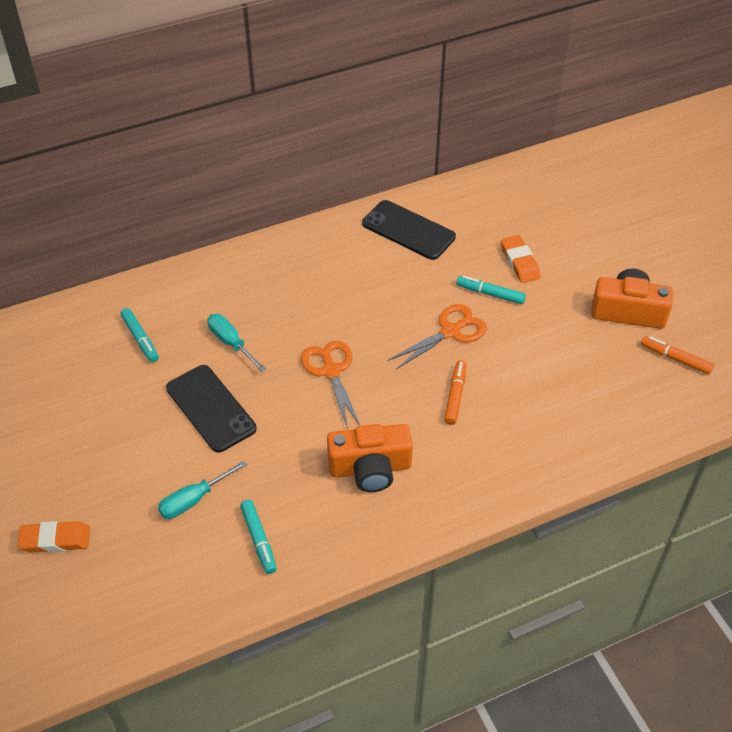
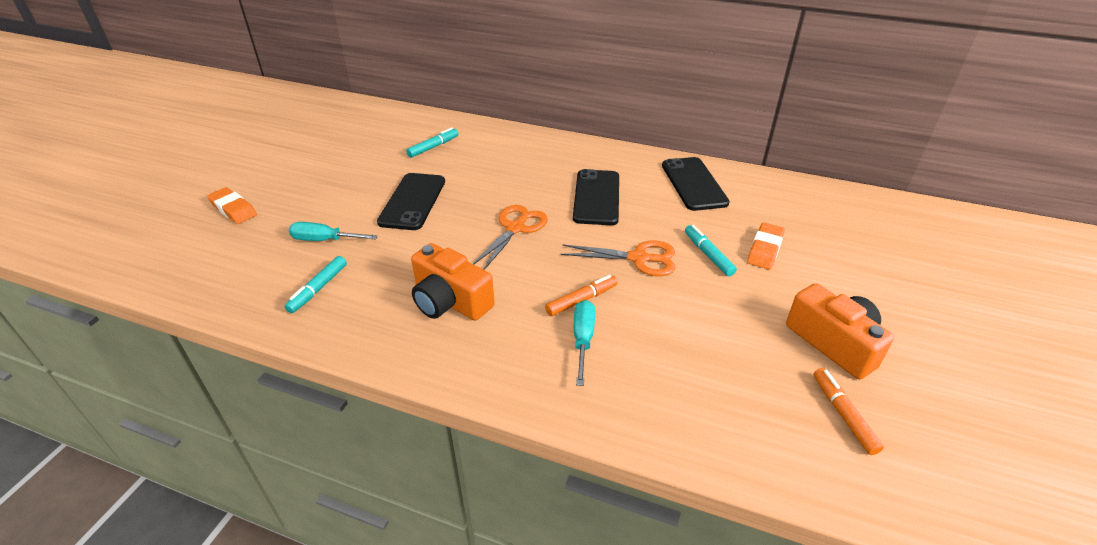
camera: 45 degrees right, 10 degrees down
(140, 339) = (433, 147): turquoise marker -> turquoise marker turned 150 degrees counterclockwise
(231, 343) = (479, 177): turquoise screwdriver -> turquoise screwdriver (583, 340)
(354, 295) = (597, 197): none -> black phone

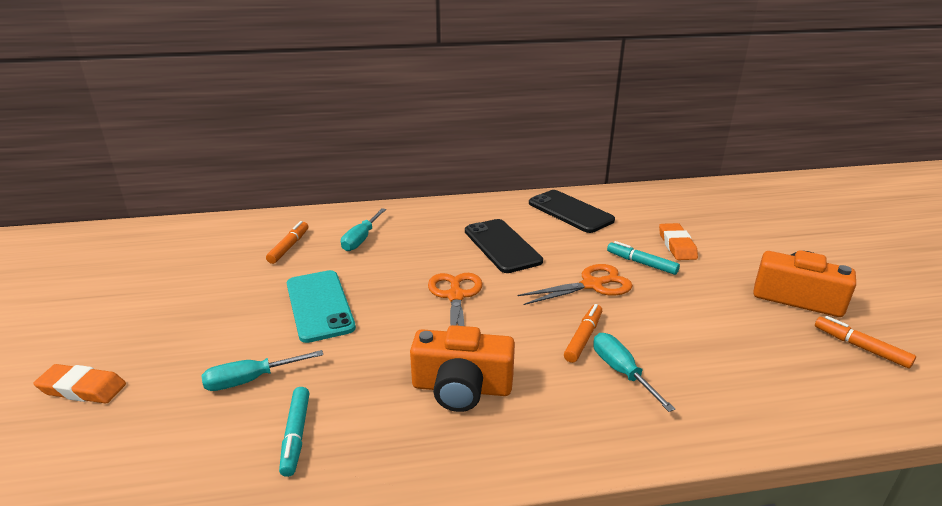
camera: 30 degrees left, 10 degrees down
(412, 201) = (319, 305): black phone -> turquoise phone
(433, 147) = (289, 247): turquoise marker -> orange marker
(490, 156) = (361, 239): none -> turquoise screwdriver

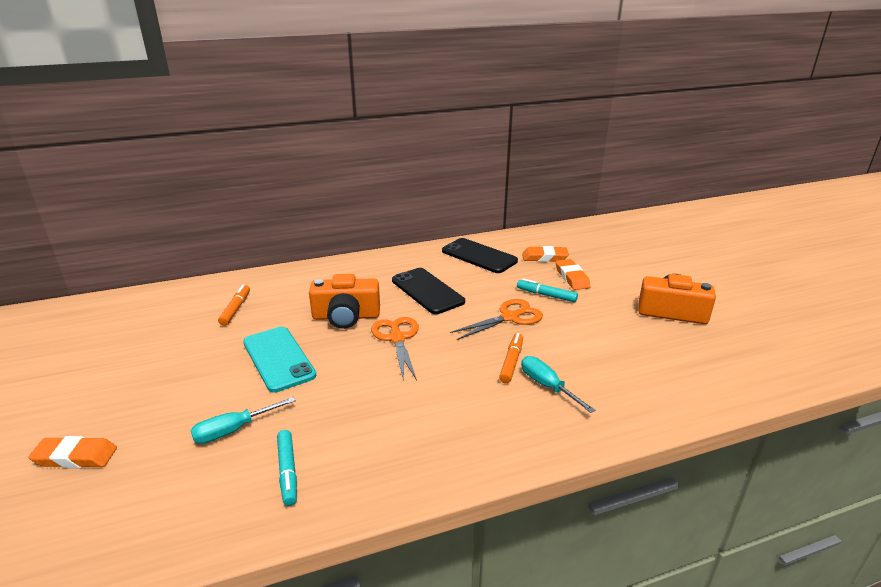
camera: 10 degrees left, 0 degrees up
(361, 239) = (301, 296): turquoise screwdriver -> none
(462, 388) = (420, 414): orange camera -> orange camera (346, 316)
(648, 219) = (544, 257): none -> orange eraser
(860, 347) = (723, 346): orange marker -> none

